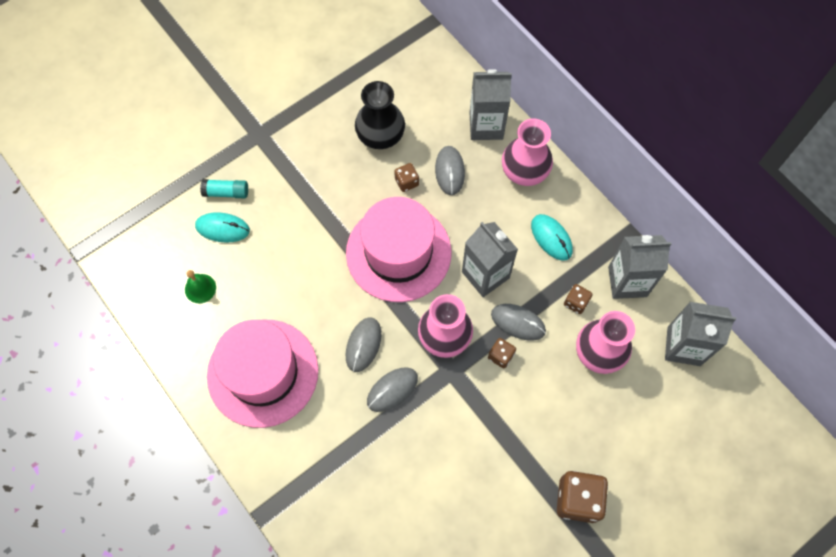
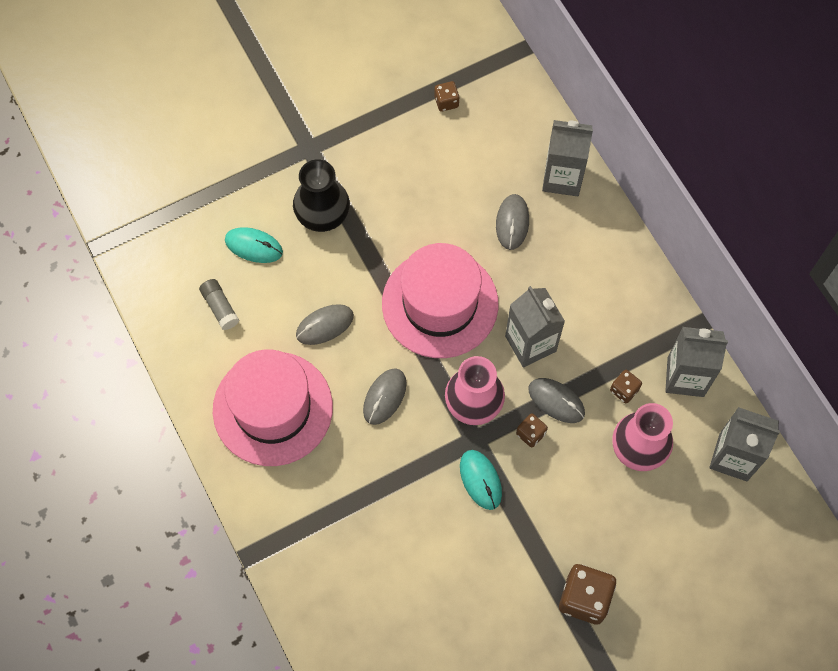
camera: 10 degrees right, 0 degrees up
(200, 288) = (220, 307): green bell -> grey glue stick
(226, 192) = (264, 207): turquoise glue stick -> none
(380, 136) = (443, 170): black vase -> black vase (322, 214)
(392, 390) = (407, 450): grey mouse -> grey mouse (325, 325)
(406, 182) = (462, 227): brown dice -> brown dice (446, 102)
(524, 171) = (595, 236): pink vase -> none
(551, 238) = (611, 315): turquoise mouse -> turquoise mouse (480, 480)

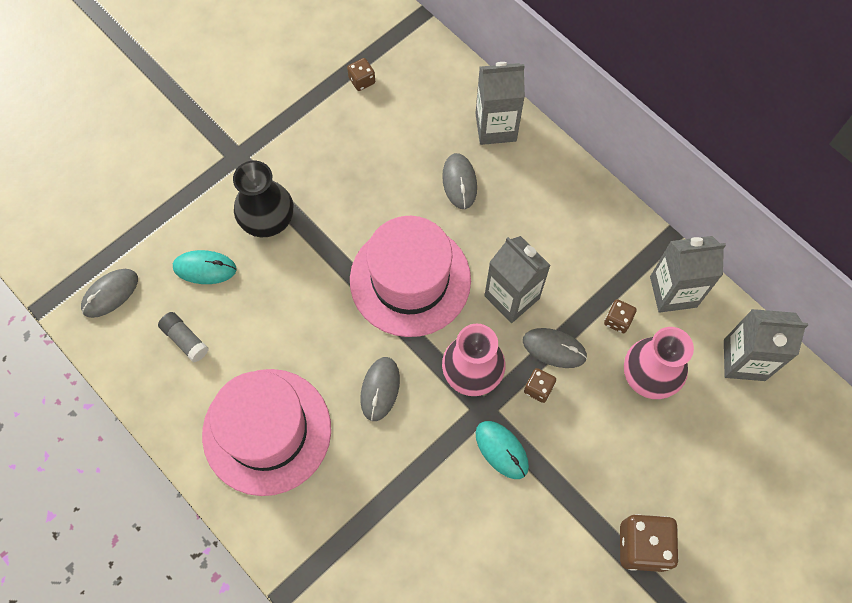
camera: 15 degrees left, 0 degrees up
(325, 325) = (299, 331): grey mouse -> grey mouse (110, 294)

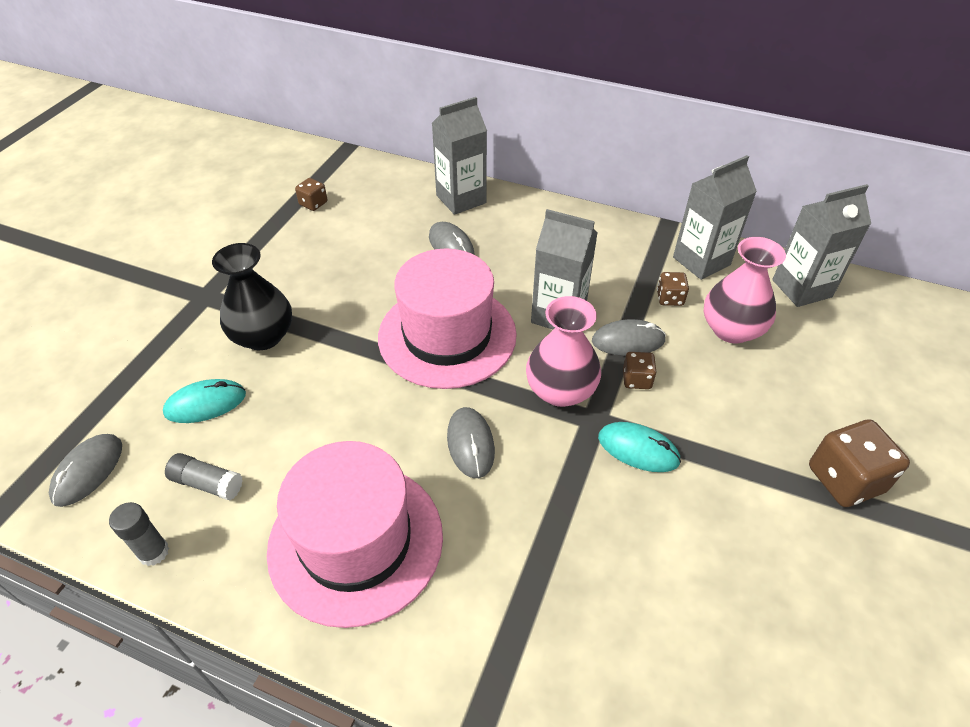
camera: 25 degrees left, 20 degrees down
(136, 379) = (153, 552): none -> grey glue stick

